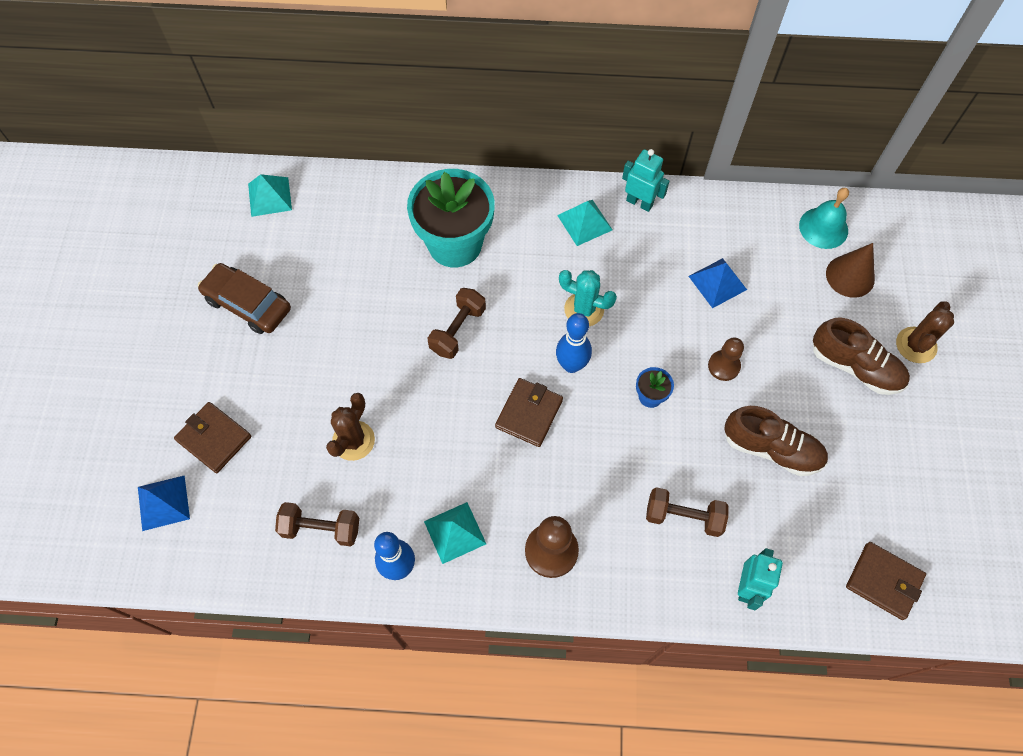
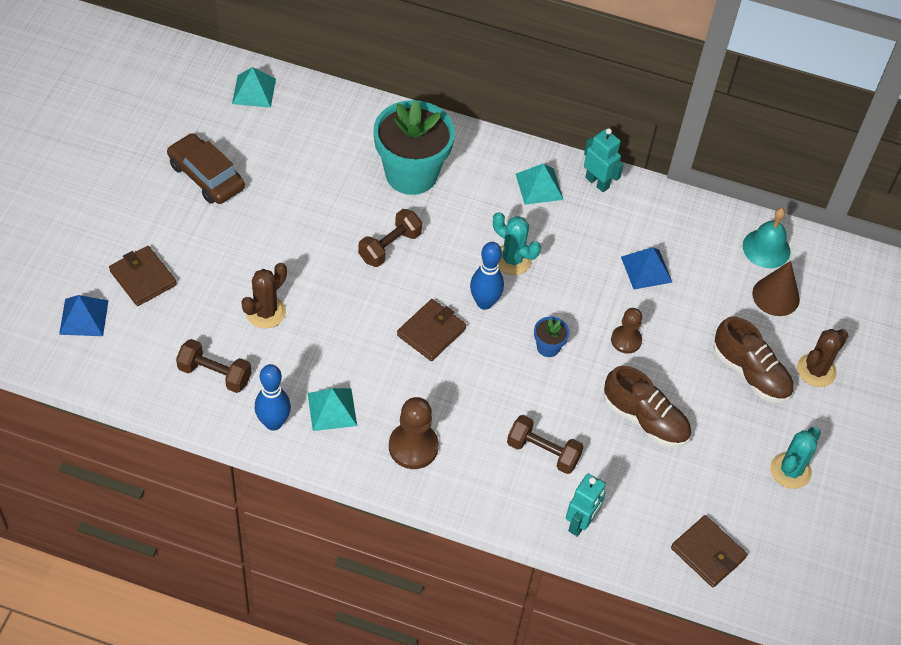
camera: 10 degrees right, 10 degrees down
(930, 463) = (790, 470): none -> turquoise cactus

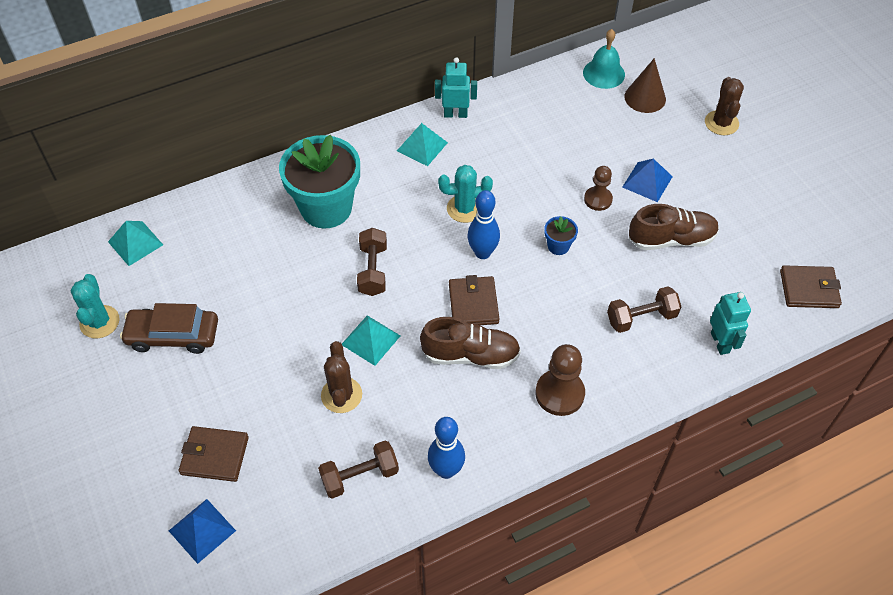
camera: 40 degrees left, 0 degrees up
(332, 409) = (474, 420): turquoise pyramid -> turquoise pyramid (371, 340)
(646, 269) = (553, 144): blue pyramid -> blue pyramid (647, 181)
(750, 373) = (690, 156): brown shoe -> brown shoe (470, 355)
(790, 470) = (785, 195): turquoise cactus -> turquoise cactus (99, 322)

